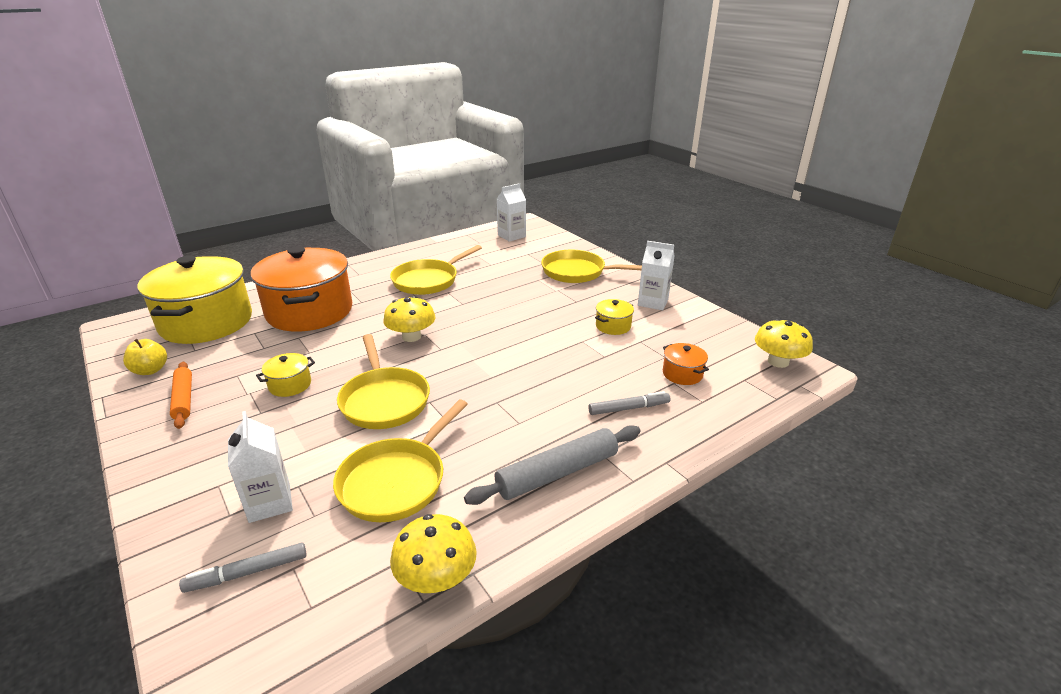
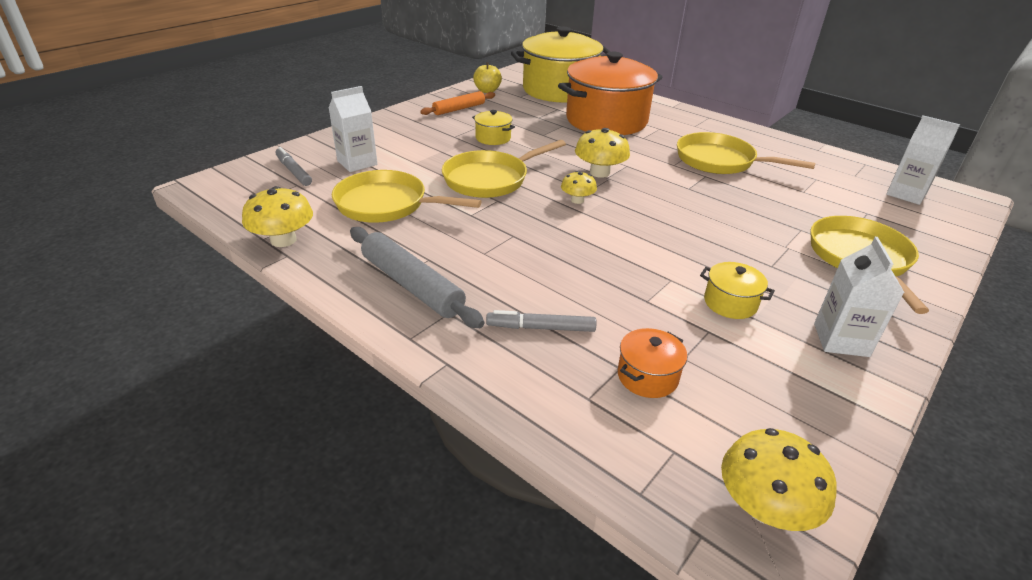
camera: 75 degrees right, 5 degrees up
(453, 357) = (577, 200): none -> yellow mushroom
(628, 408) = (541, 328): grey marker -> grey marker turned 120 degrees clockwise

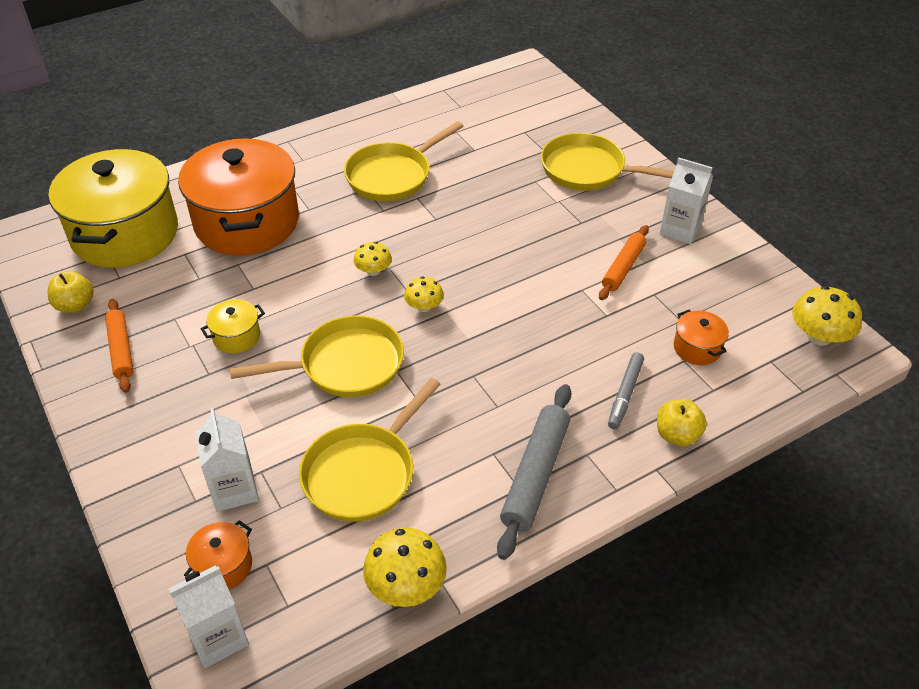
camera: 70 degrees left, 10 degrees up
(293, 171) = (223, 566): grey marker -> orange pot
(412, 285) = (535, 475): grey rolling pin -> grey rolling pin turned 45 degrees counterclockwise
(490, 179) = (345, 365): yellow pan -> yellow pan turned 90 degrees counterclockwise
(502, 374) = (677, 435): none -> yellow apple
(599, 172) = (373, 271): yellow mushroom -> yellow mushroom, size x0.61
(730, 303) = (623, 267): yellow pot -> orange rolling pin
(906, 194) = (504, 95): white carton -> white carton (218, 638)

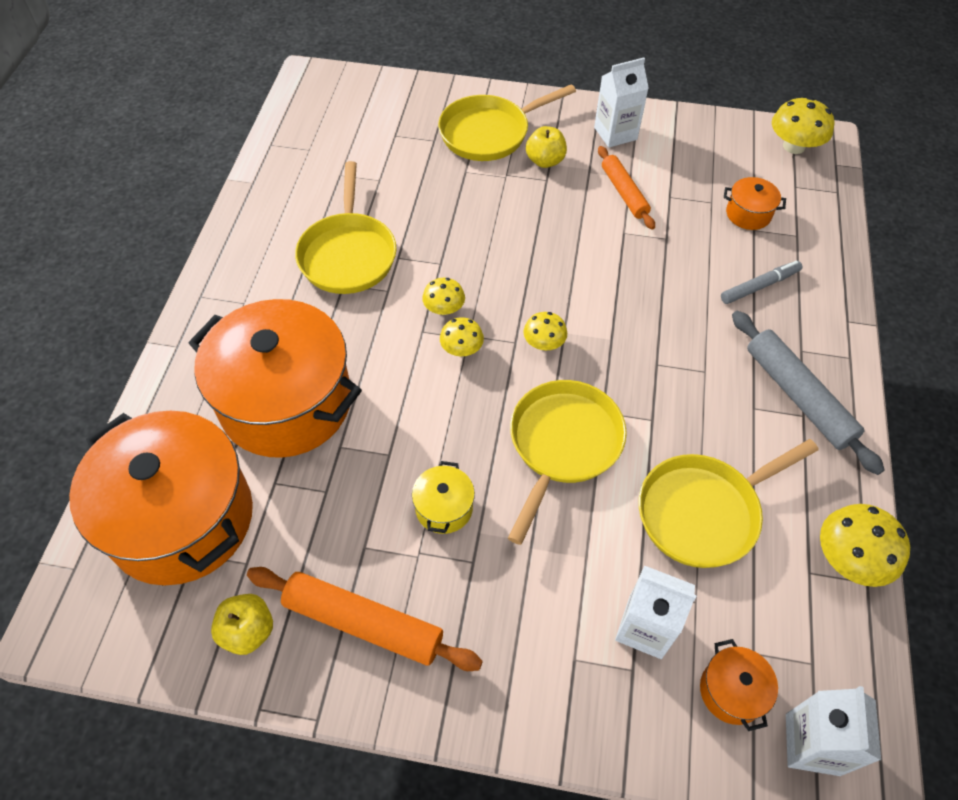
camera: 50 degrees left, 10 degrees up
(121, 350) = (364, 623): orange rolling pin -> orange rolling pin, size x1.50
(125, 234) = (181, 519): yellow pot -> orange pot
(363, 472) = (704, 512): yellow pan -> yellow pan turned 75 degrees clockwise
(398, 243) = (444, 308): none -> yellow mushroom
(625, 394) = (759, 286): grey marker -> grey marker turned 90 degrees counterclockwise
(677, 435) = (824, 286): yellow apple -> yellow apple (545, 161)

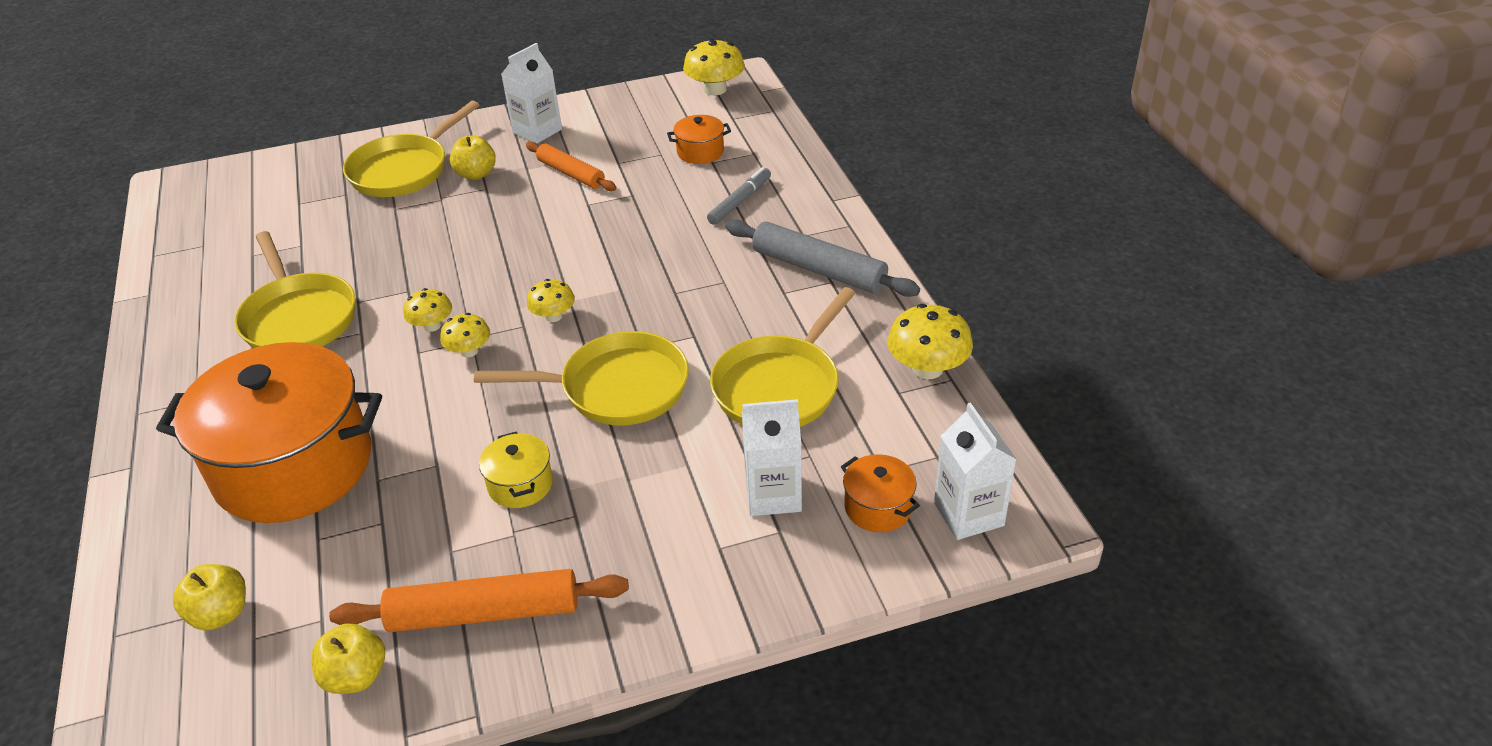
camera: 25 degrees left, 15 degrees down
(181, 519) = (221, 614): orange pot -> yellow apple
(562, 445) = (616, 388): yellow pan -> yellow pan turned 90 degrees clockwise

